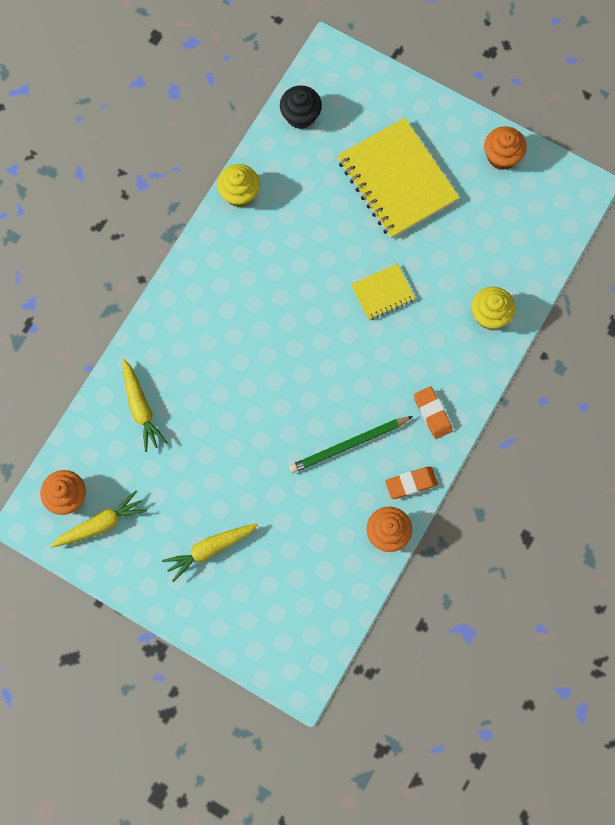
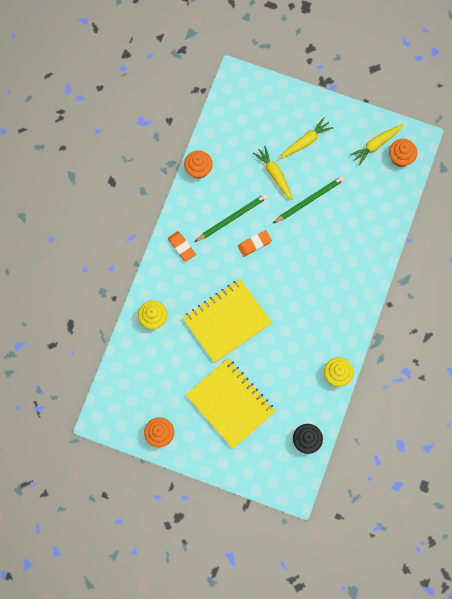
camera: 170 degrees right, 0 degrees up
(141, 408) = (368, 219): yellow carrot -> yellow carrot (274, 174)
(224, 453) = (309, 200): none -> green pencil
(382, 293) = (227, 321): yellow notebook -> yellow notebook, size x2.00
(411, 483) = (188, 201): orange eraser -> orange eraser (254, 244)

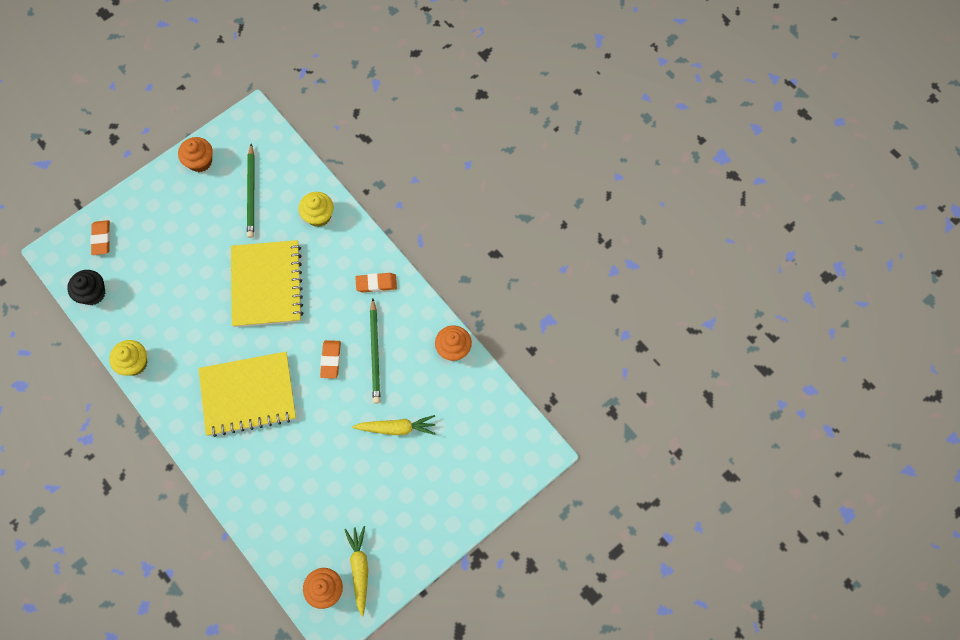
camera: 120 degrees right, 5 degrees down
(230, 403) = (182, 241): yellow notebook -> yellow notebook (248, 395)
(263, 465) = (101, 239): none -> orange eraser
(305, 141) = (414, 487): yellow carrot -> none
(309, 200) = (342, 449): green pencil -> green pencil (251, 193)

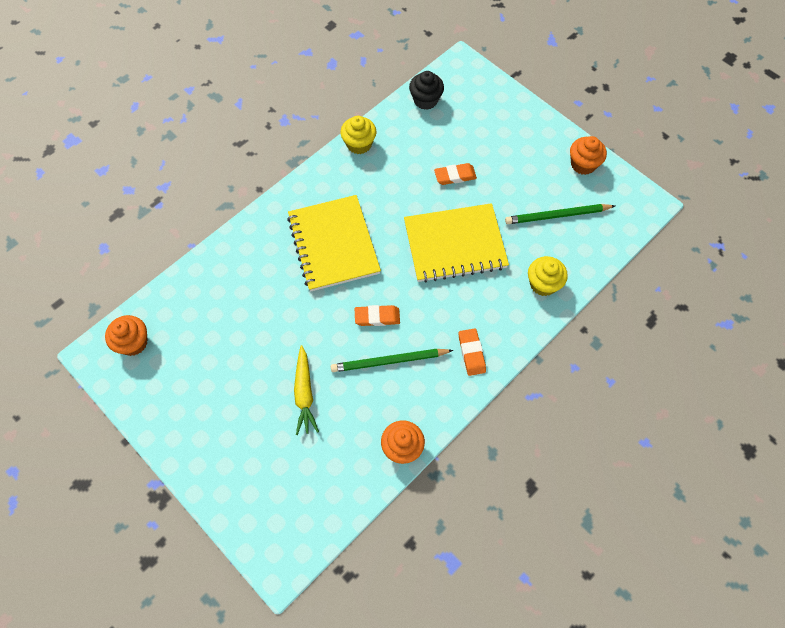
camera: 85 degrees right, 5 degrees down
(101, 239) = (482, 97): orange eraser -> orange eraser (455, 176)
(359, 569) = (152, 373): yellow carrot -> none

